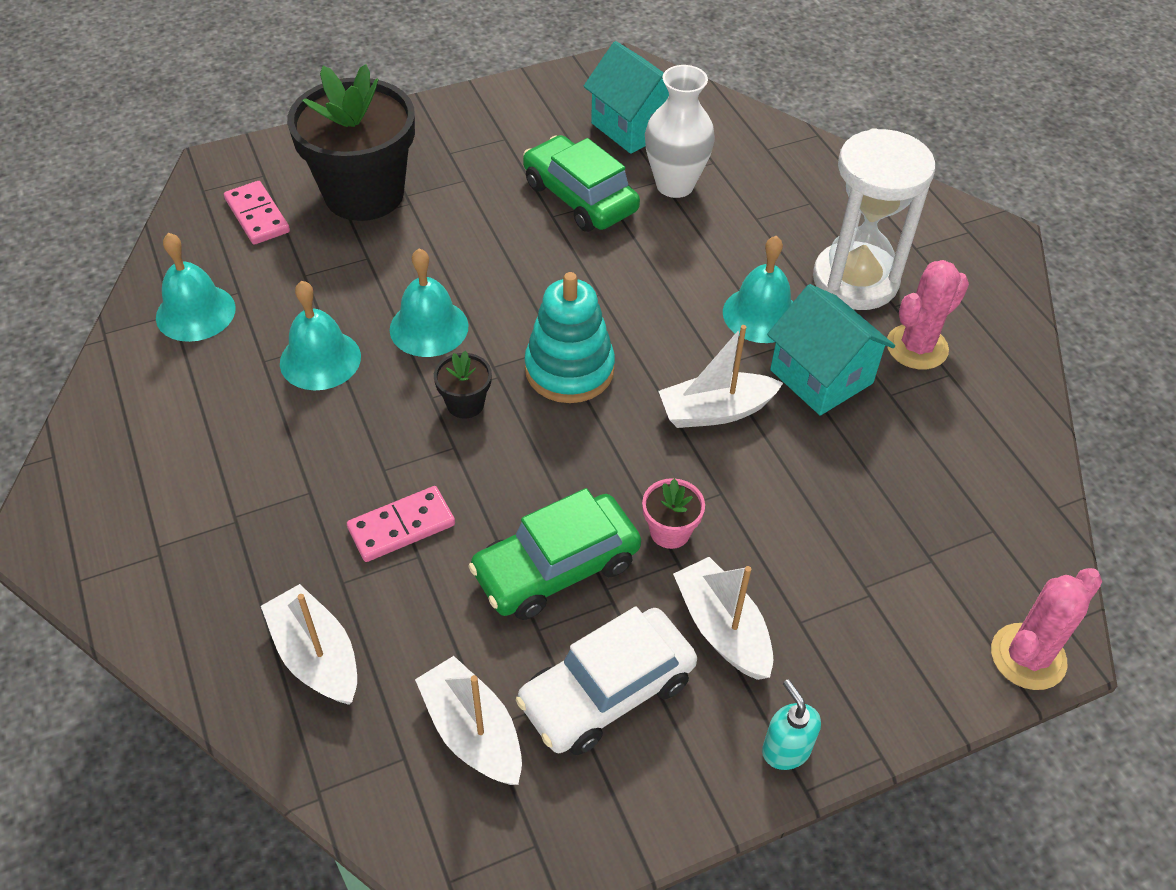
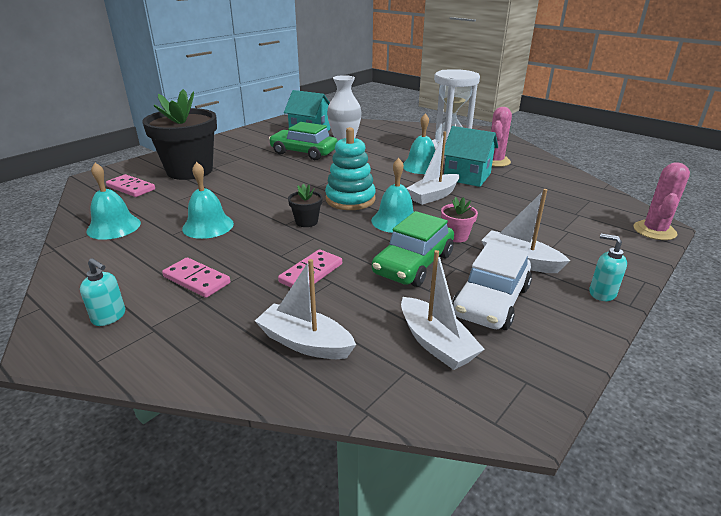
camera: 25 degrees left, 20 degrees down
(119, 508) = (109, 317): none -> turquoise soap dispenser
(249, 478) = (197, 280): none -> pink domino
(429, 327) = (263, 202): turquoise bell -> turquoise bell (395, 221)
(473, 732) = (436, 343): white boat -> white boat turned 150 degrees counterclockwise

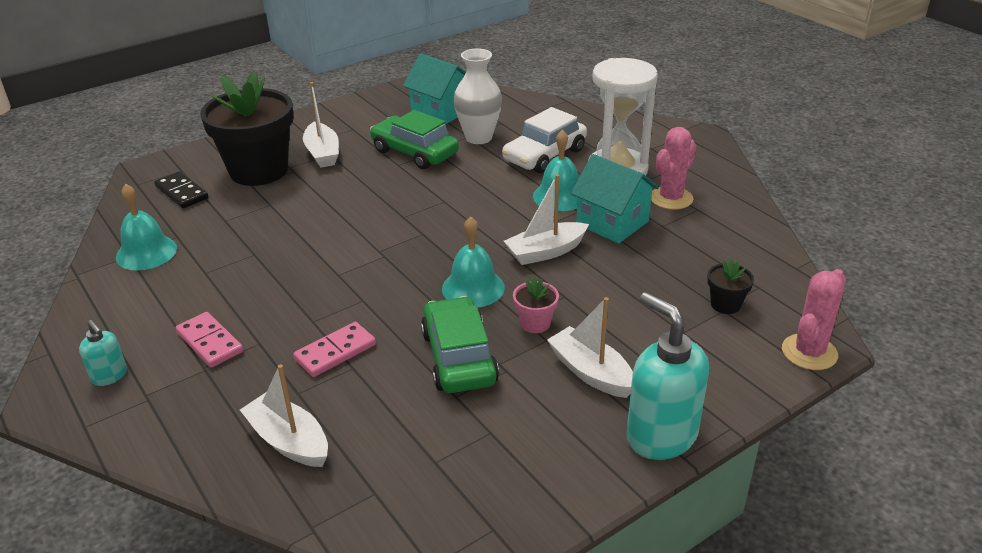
camera: 15 degrees right, 5 degrees up
(131, 188) = (182, 192): pink domino -> black domino
(208, 226) = (248, 265): turquoise bell -> none
(306, 222) = (364, 274): black flower pot -> black flower pot (725, 304)
(350, 199) = (435, 244): turquoise stacking toy -> none
(413, 264) = (458, 357): green car -> green car turned 120 degrees clockwise
(436, 343) = (424, 466): white boat -> white boat (322, 153)
(491, 301) = (518, 424): white car -> white car (544, 155)
(601, 293) = (661, 435): turquoise soap dispenser -> turquoise soap dispenser, size x2.00

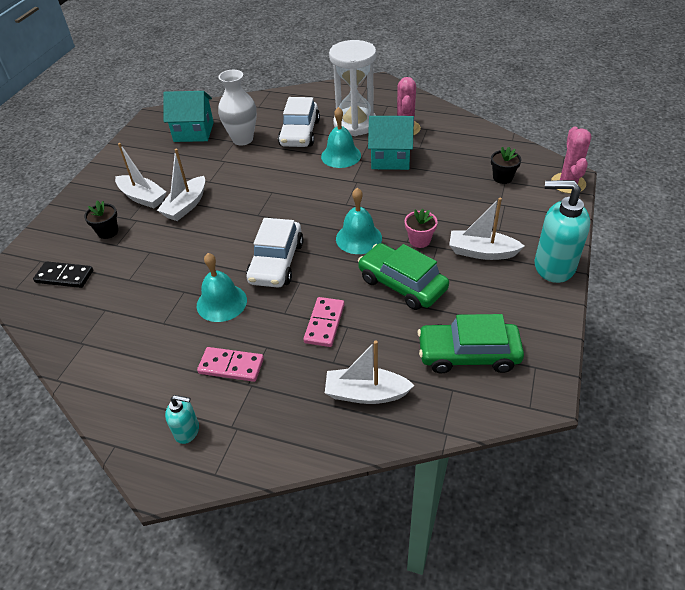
camera: 35 degrees left, 10 degrees up
(146, 252) = (95, 333): turquoise bell -> turquoise bell (221, 302)
(259, 170) = (108, 232): black flower pot -> black flower pot, size x0.41
(364, 270) = (276, 262): none -> white car
(414, 152) = (210, 168): green car -> green car (468, 354)
(545, 252) = (374, 194): white boat -> white boat (186, 206)

